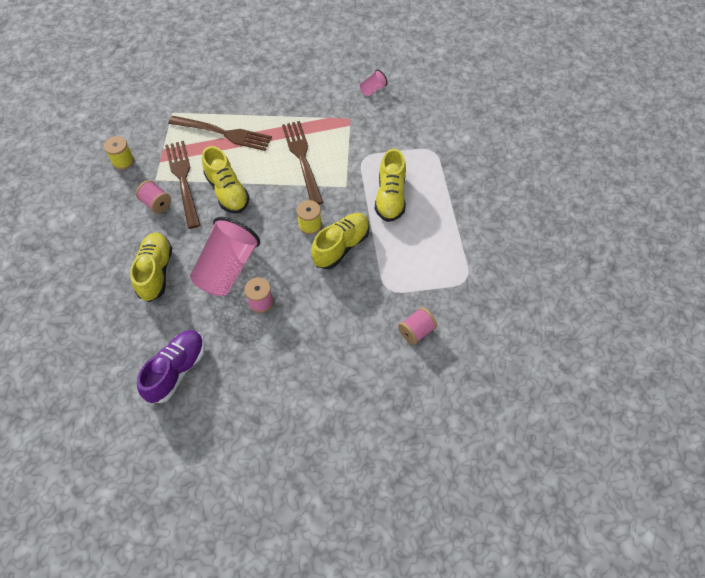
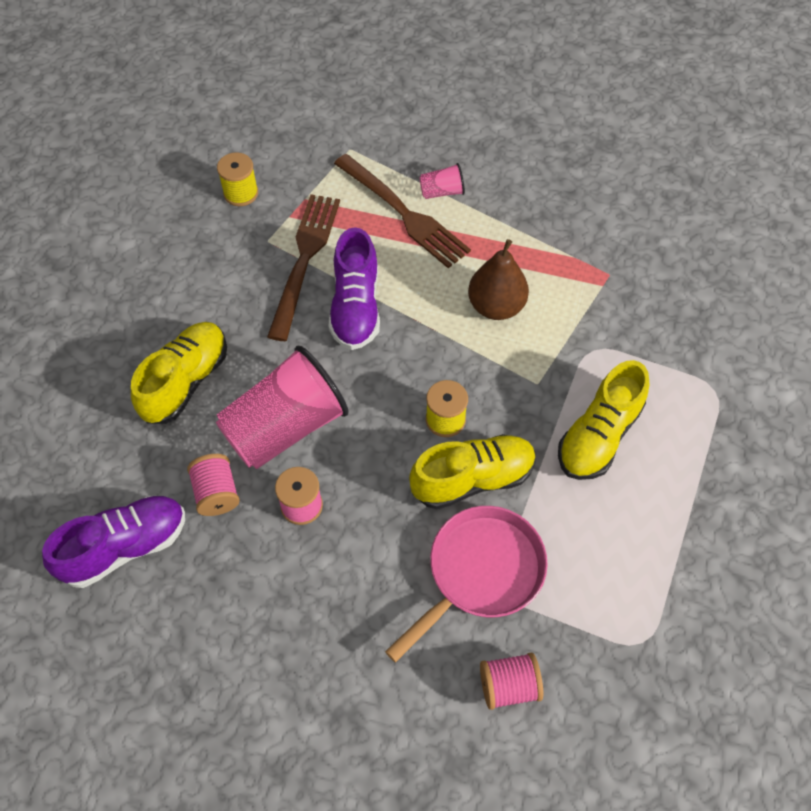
camera: 30 degrees right, 0 degrees up
(156, 203) = (247, 278): pink spool -> pink spool (217, 493)
(227, 192) = (355, 307): yellow shoe -> purple shoe
(302, 159) = (496, 306): brown fork -> brown pear
(372, 89) = (674, 242): pink cup -> pink cup (442, 192)
(372, 287) = (480, 573): none -> pink pan

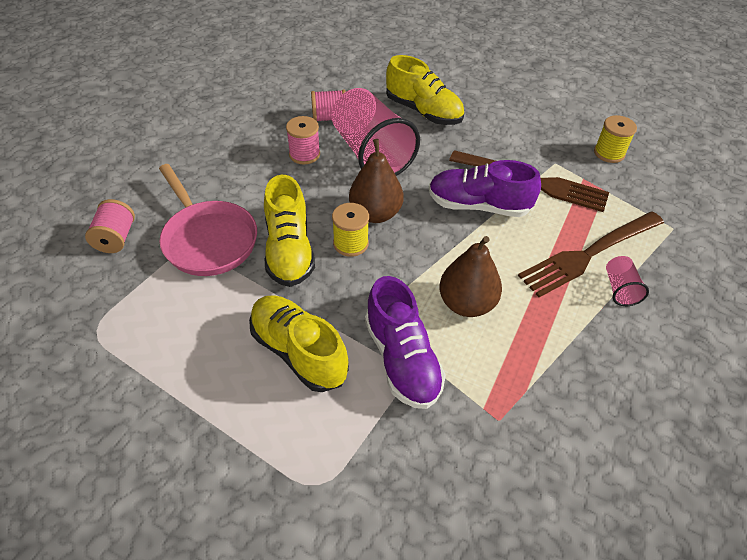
camera: 100 degrees right, 10 degrees down
(125, 547) = (306, 80): purple shoe -> purple shoe (402, 359)
(392, 404) = (375, 213): none -> brown pear

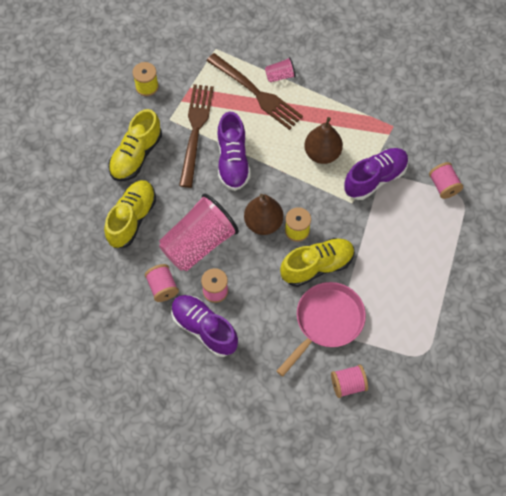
camera: 105 degrees left, 15 degrees up
(264, 138) = (204, 329): none -> purple shoe
(299, 352) = (391, 233): yellow shoe -> yellow shoe (136, 155)
(354, 461) = (443, 186): none -> pink spool

